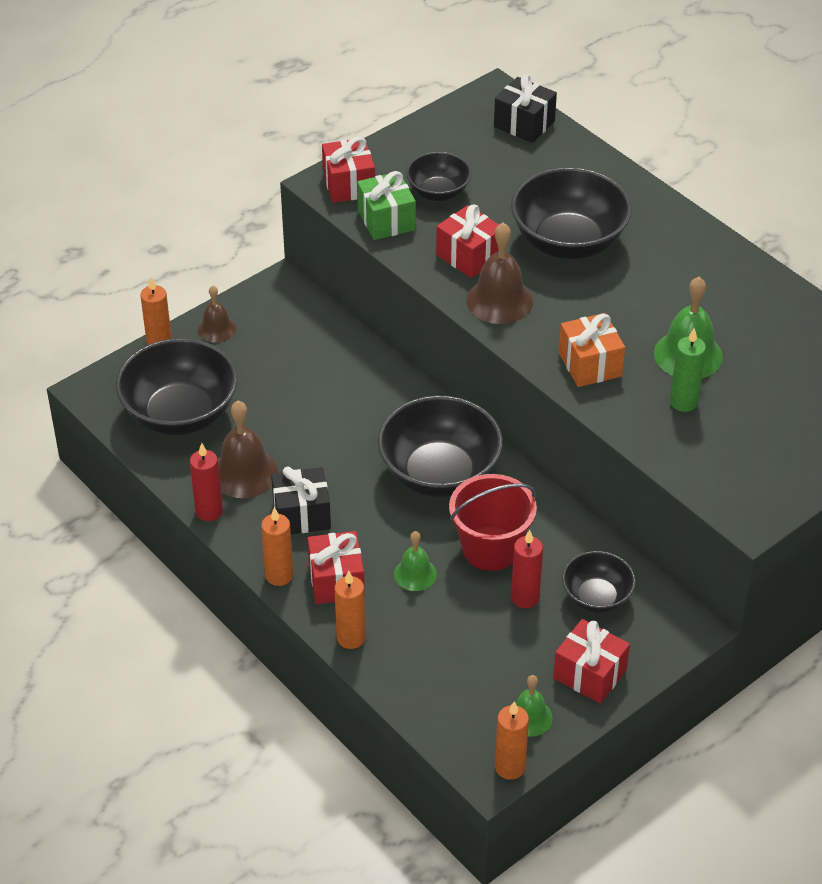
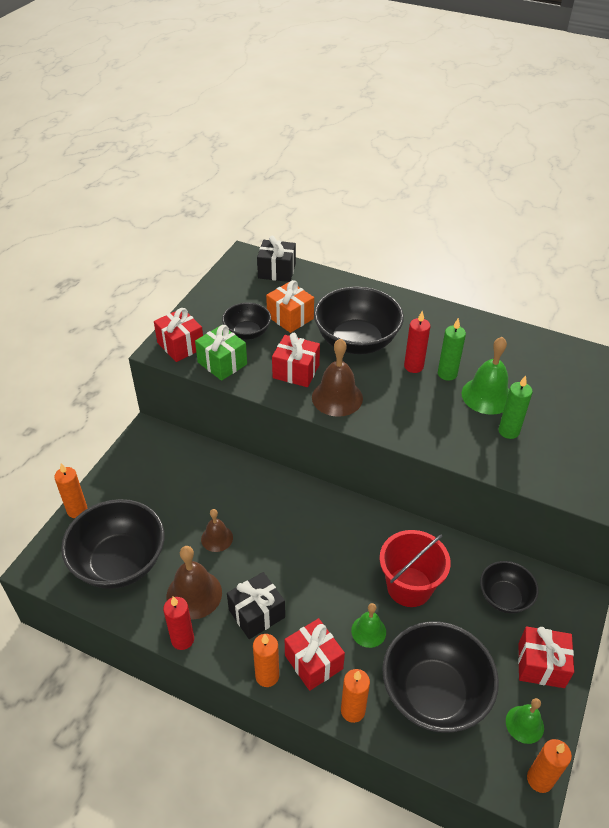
camera: 25 degrees left, 0 degrees up
(216, 329) = (115, 482): brown bell -> brown bell (217, 538)
(439, 474) = (338, 540): black bowl -> black bowl (434, 693)
(525, 597) = (457, 618): red candle -> red candle (413, 366)
(590, 364) = (429, 424): orange gift -> orange gift (290, 317)
(656, 315) = (447, 374): none -> green candle

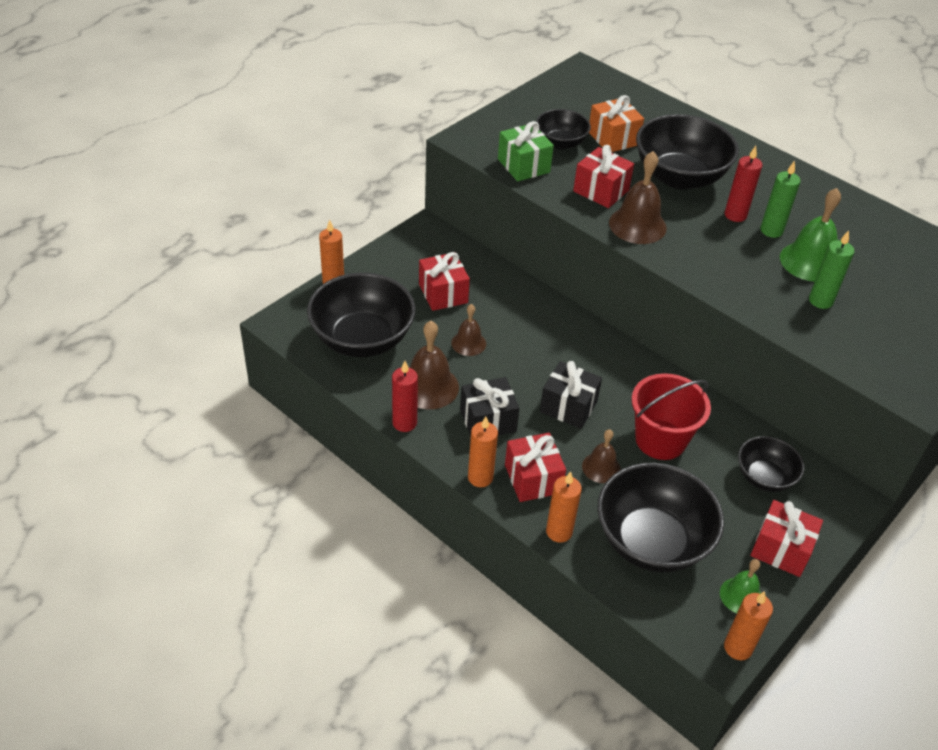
camera: 15 degrees right, 0 degrees up
(180, 345) = (485, 139): red gift -> red gift (443, 293)
(277, 271) = (614, 90): black gift -> black gift (568, 406)
(368, 631) = (601, 467): green bell -> brown bell

